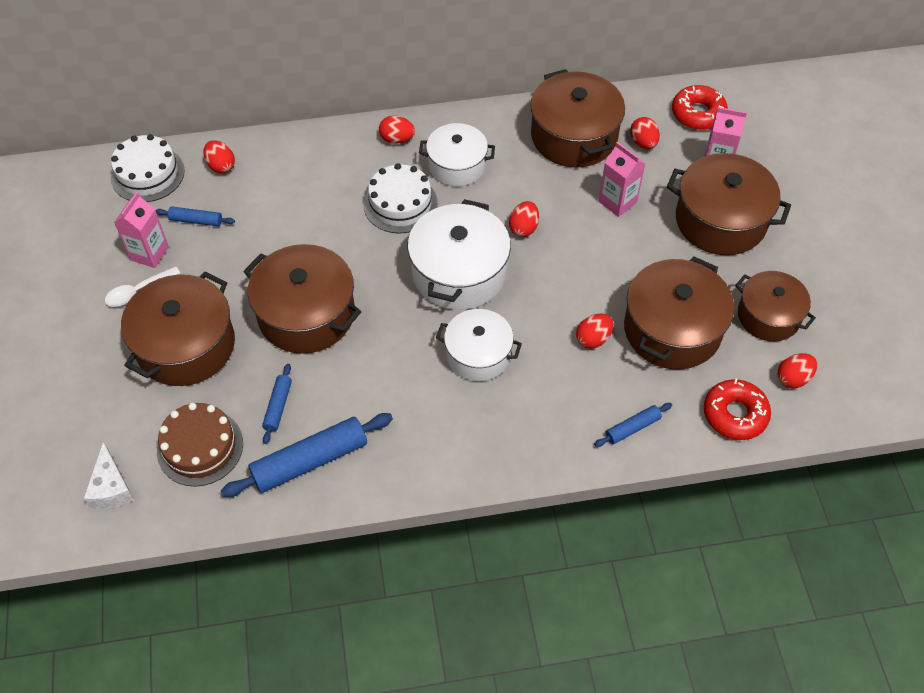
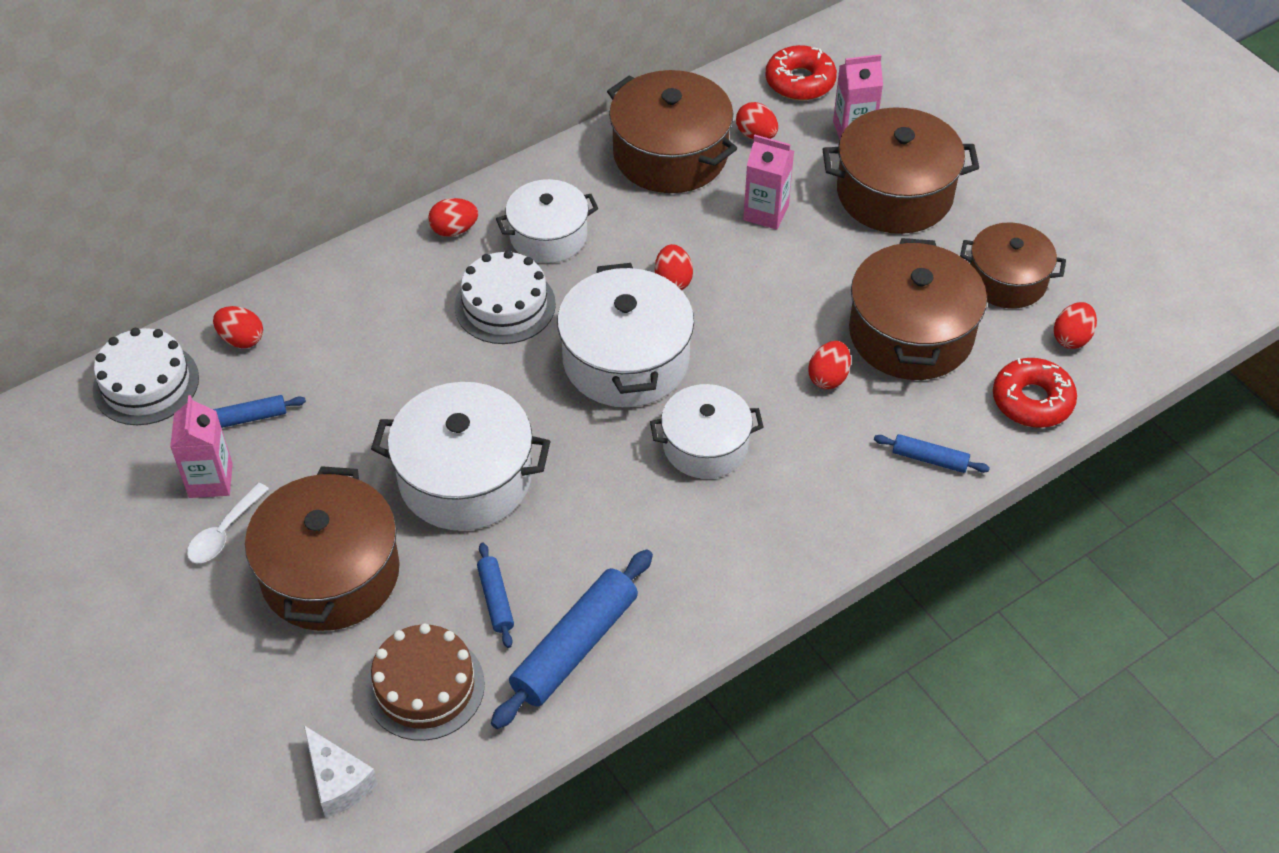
camera: 25 degrees left, 5 degrees down
(306, 314) = (465, 478): brown pot -> white pot
(632, 428) = (930, 459): blue rolling pin -> blue rolling pin turned 75 degrees clockwise

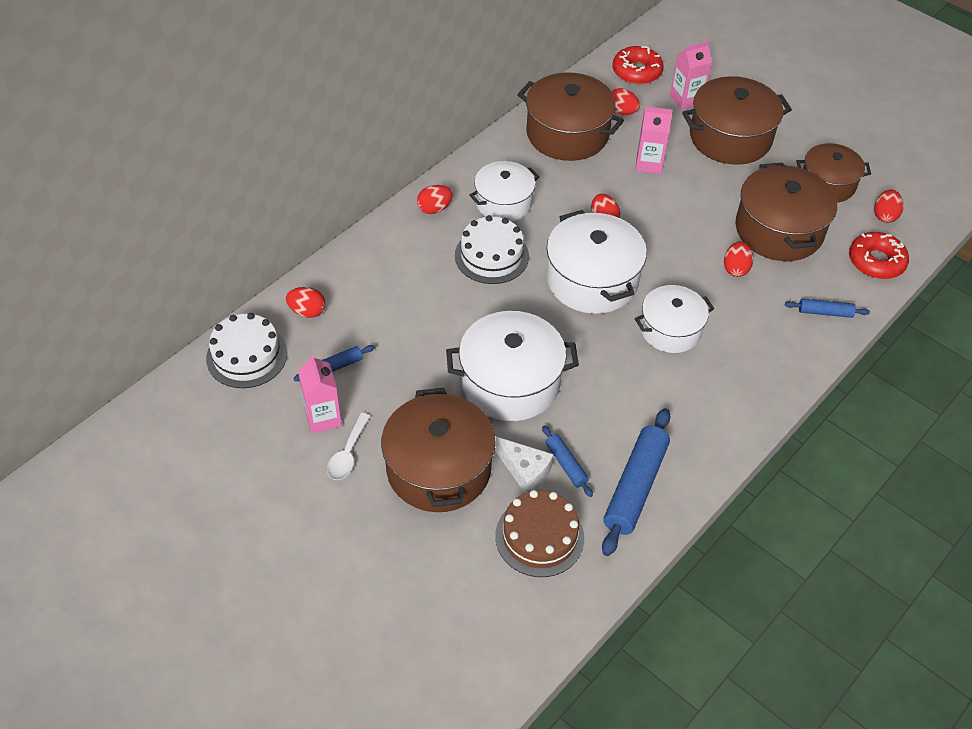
camera: 15 degrees left, 0 degrees up
(338, 781) = (503, 618): white cheese -> white cheese (525, 470)

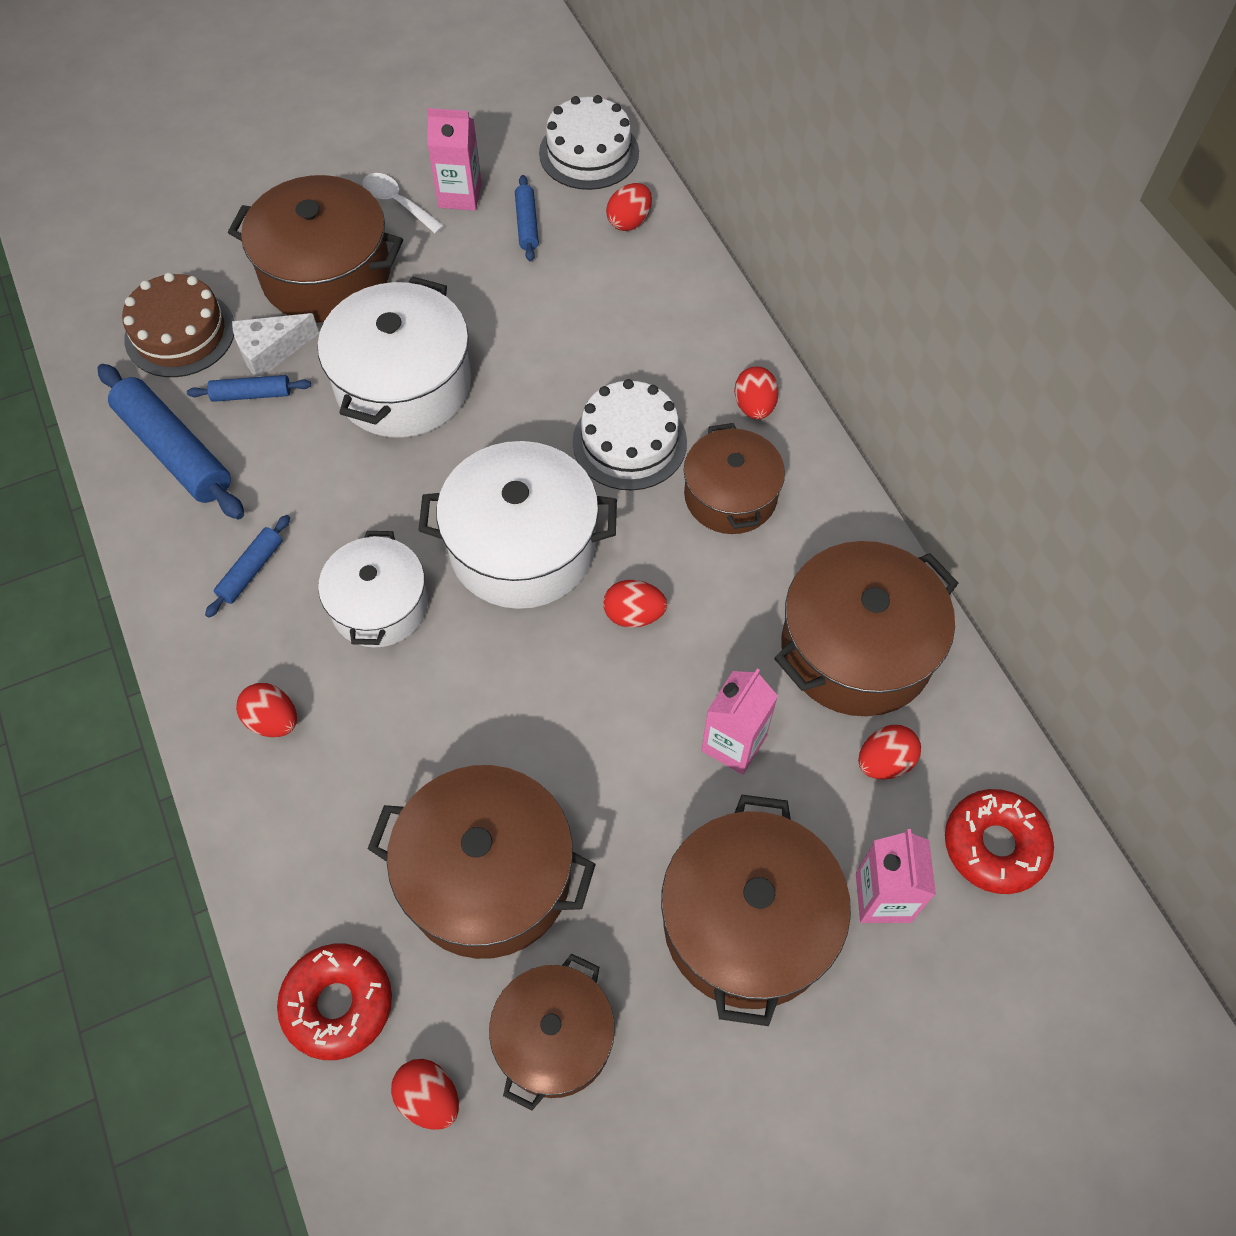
camera: 115 degrees right, 10 degrees up
(503, 202) = (730, 496): white pot -> brown pot
(735, 269) = (442, 757): red egg -> red egg (273, 720)
(825, 312) = (287, 845): blue rolling pin -> blue rolling pin (251, 570)

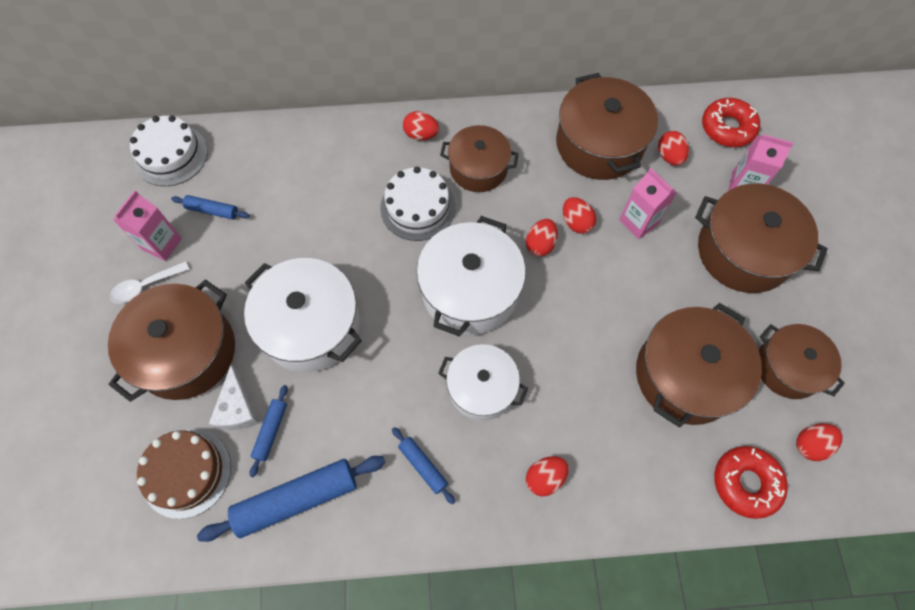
camera: 70 degrees left, 5 degrees up
(629, 221) = (244, 151): red egg -> red egg (576, 222)

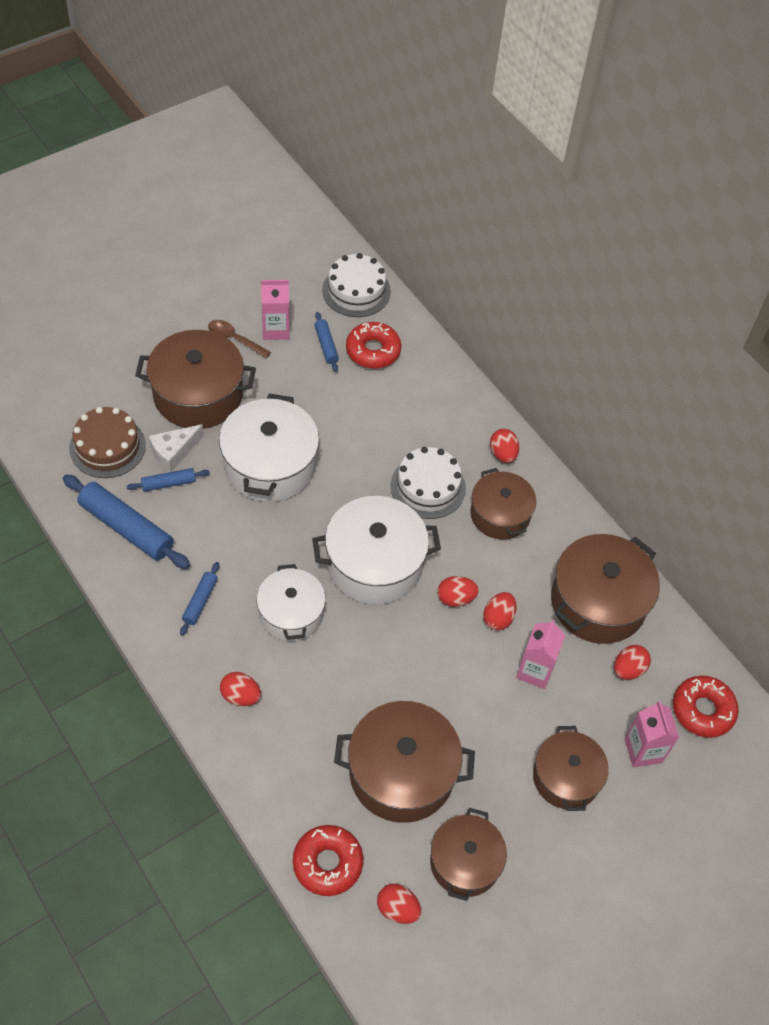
camera: 55 degrees right, 10 degrees down
(145, 286) = (234, 339): white spoon -> brown spoon
(246, 176) = (373, 351): none -> red donut
(743, 251) = (566, 777): brown pot -> brown pot, size x0.65

